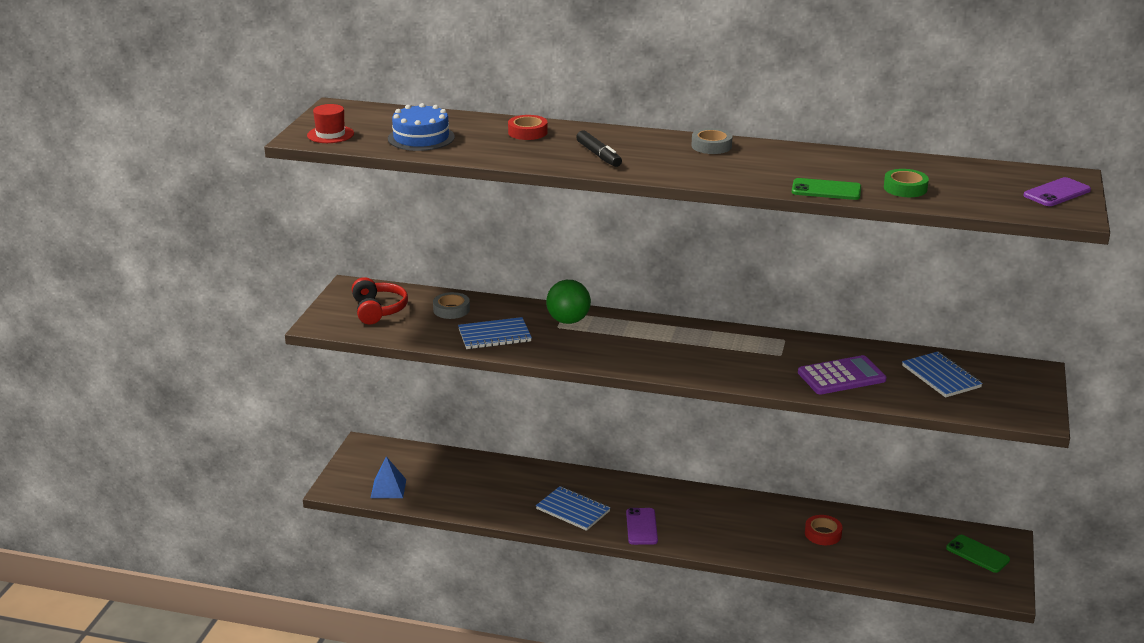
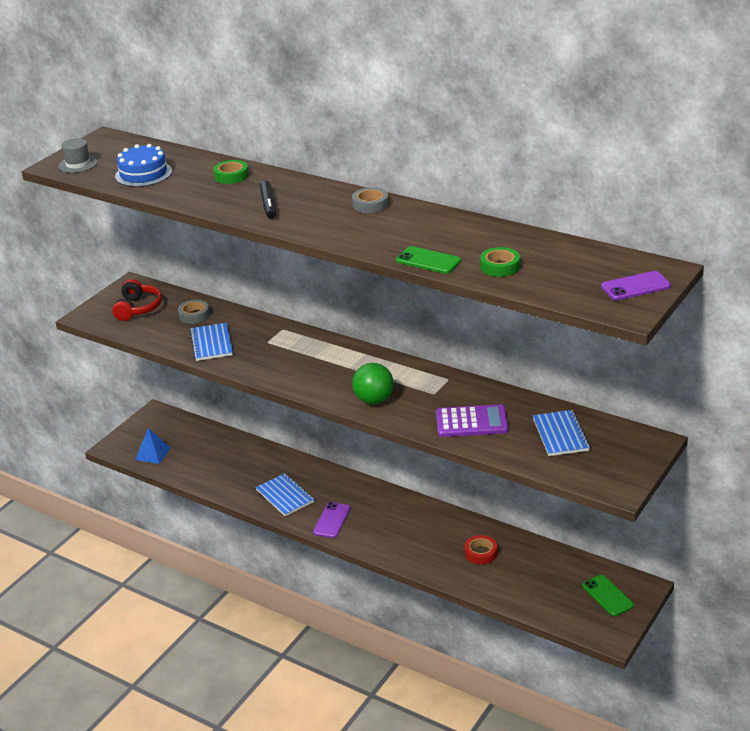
camera: 20 degrees right, 5 degrees up
(330, 134) = (78, 164): red hat -> grey hat
(494, 335) = (211, 343): blue notebook -> blue notebook turned 75 degrees clockwise
(527, 132) = (231, 176): red tape -> green tape
(568, 321) = (279, 337): green ball -> green ball (374, 400)

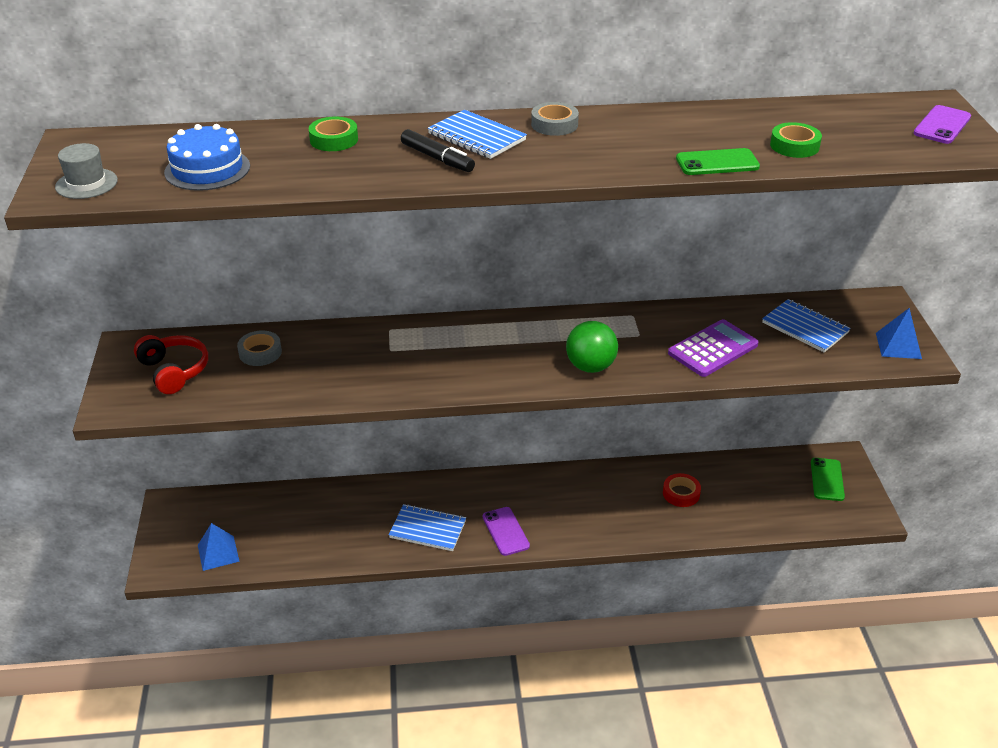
camera: 40 degrees left, 5 degrees up
(211, 343) = (326, 377): blue notebook -> blue notebook (477, 137)
(607, 596) = (827, 479): green phone -> green phone turned 75 degrees clockwise
(614, 475) = (898, 345): none -> blue pyramid

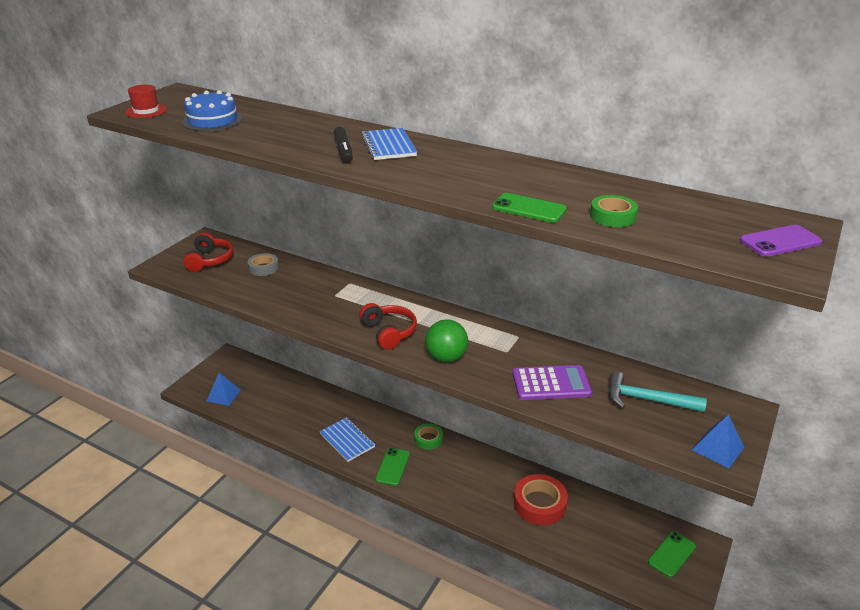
camera: 35 degrees right, 5 degrees down
(86, 183) = (146, 111): grey hat -> red hat
(334, 140) = (303, 125): green tape -> green tape (428, 439)
(502, 366) = (389, 332): none -> red headphones
(505, 531) = (392, 467): purple phone -> green phone
(554, 124) = (452, 153): grey tape -> none
(681, 493) = (539, 504): red tape -> red tape, size x1.65
(805, 328) = (647, 400): blue notebook -> turquoise hammer

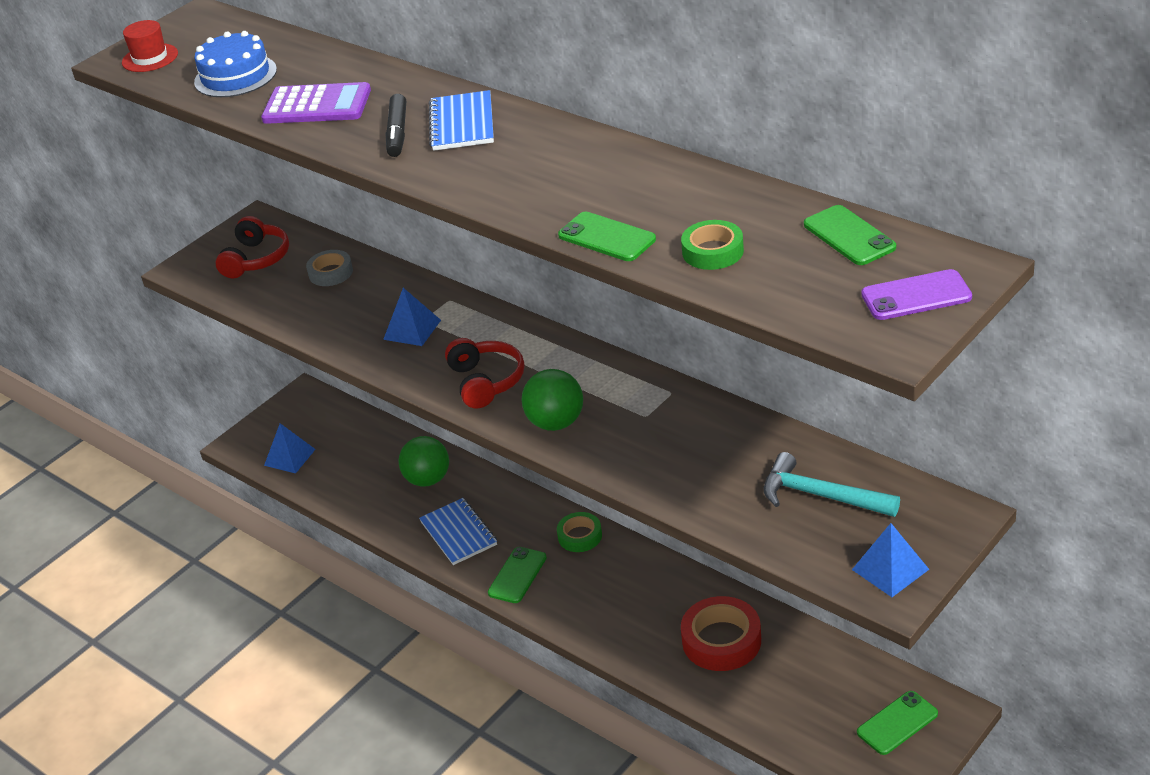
camera: 15 degrees right, 5 degrees up
(320, 406) = (428, 479): none -> green ball
(328, 301) = (412, 329): none -> blue pyramid
(551, 383) = (691, 467): purple calculator -> purple calculator (317, 105)
(704, 207) = (849, 236): none -> green phone

